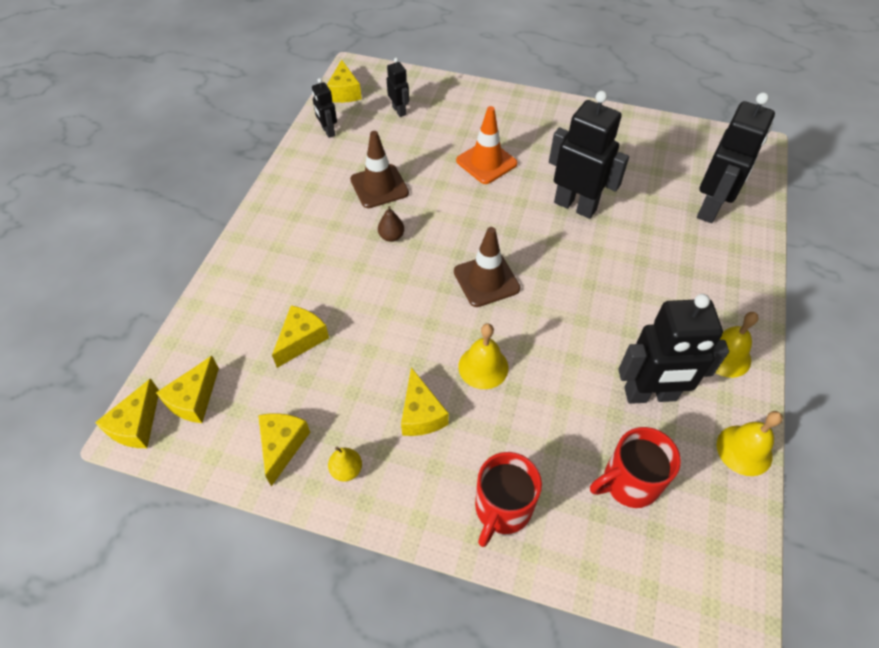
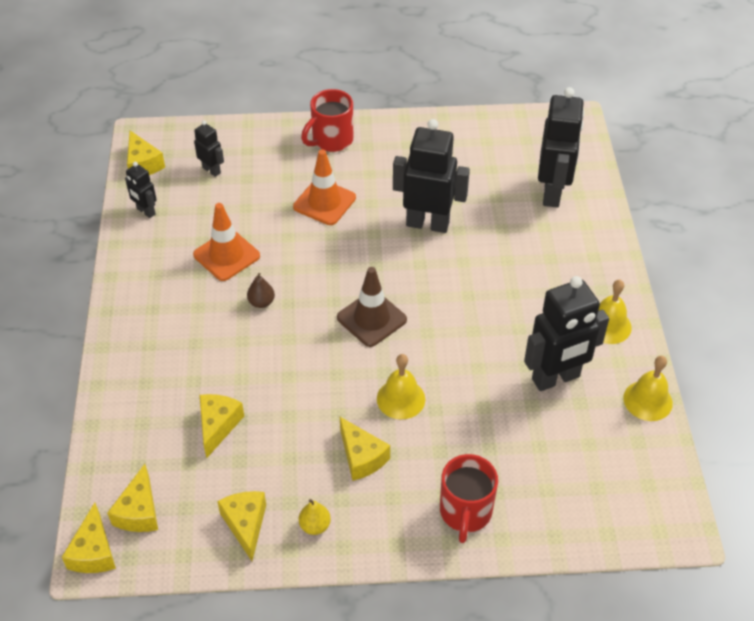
camera: 20 degrees left, 5 degrees down
(379, 186) = (226, 255): brown traffic cone -> orange traffic cone
(629, 482) = (563, 457): red mug -> red mug (331, 140)

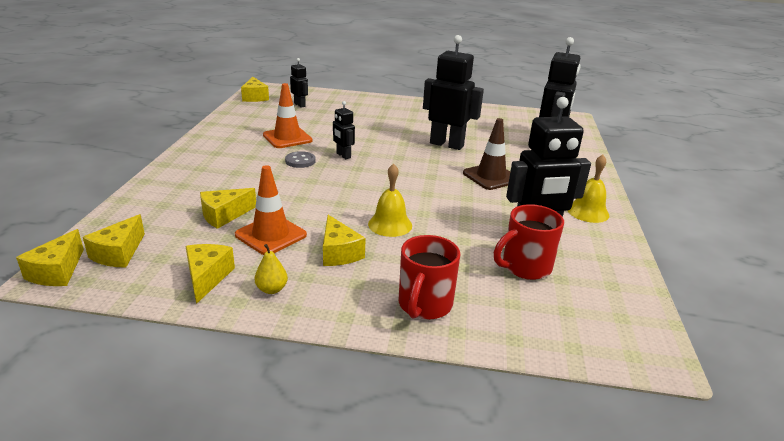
camera: 10 degrees right, 20 degrees down
(145, 211) = (242, 114): black robot -> black robot (343, 155)
(218, 426) = (224, 215): yellow cheese -> yellow cheese turned 150 degrees counterclockwise
(261, 302) = (300, 161): brown pear -> grey button
(324, 202) = (372, 126): orange traffic cone -> orange traffic cone (271, 235)
(331, 140) = (390, 104): red mug -> red mug (525, 267)
(371, 319) = (383, 180): brown traffic cone -> brown traffic cone (491, 177)
(648, 400) = (623, 260): yellow bell -> none

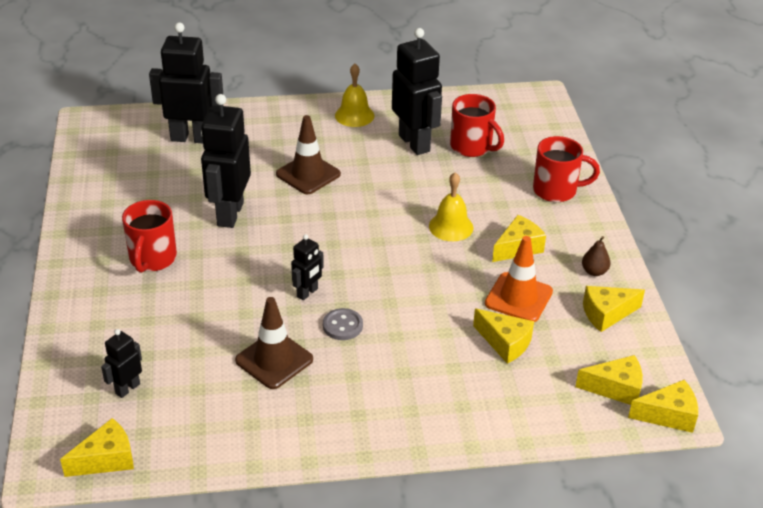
camera: 105 degrees left, 10 degrees up
(271, 289) = (594, 272): yellow pear -> brown pear
(287, 138) = (274, 360): orange traffic cone -> brown traffic cone
(408, 120) = (152, 259): none -> red mug

